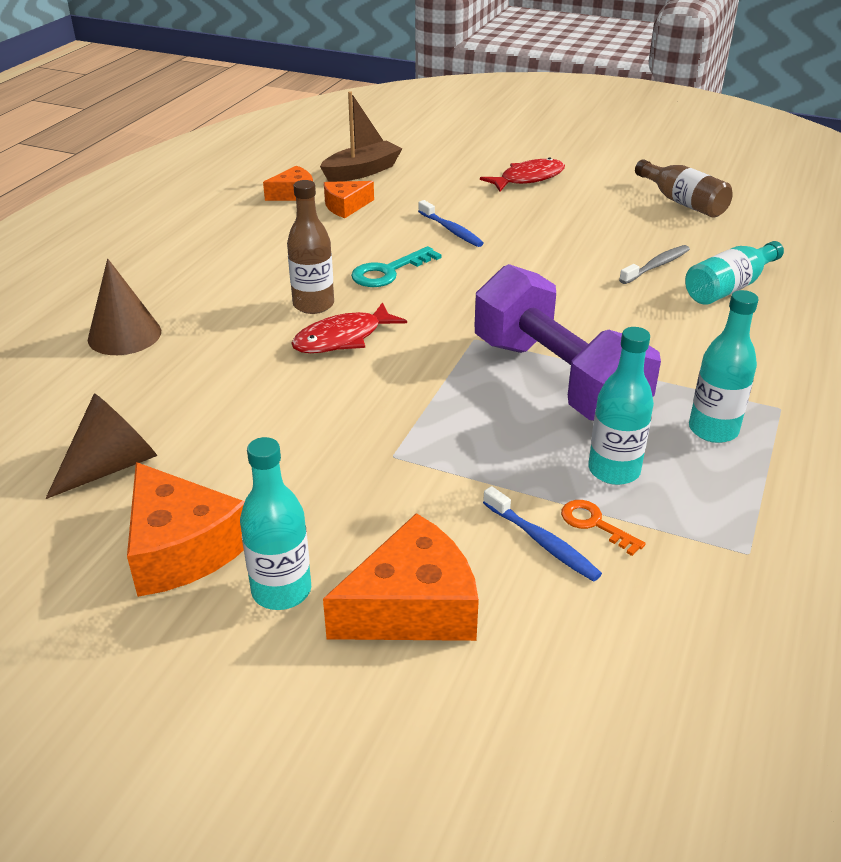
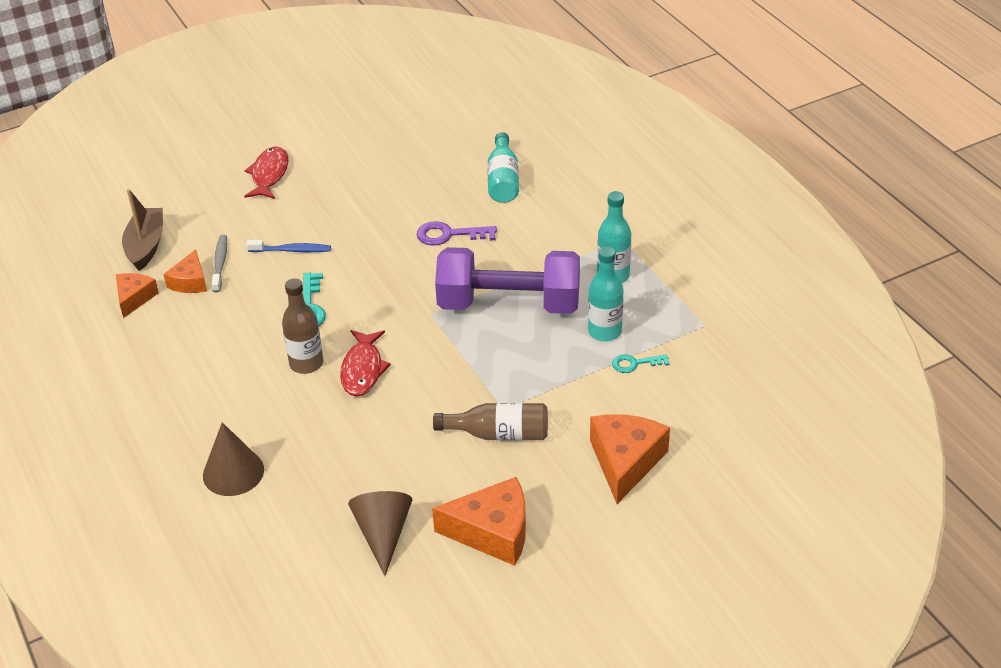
camera: 50 degrees left, 5 degrees up
(281, 590) = (566, 505): turquoise bottle -> none
(542, 542) = (628, 390): blue toothbrush -> none
(594, 524) = (635, 364): orange key -> turquoise key
(600, 296) = (449, 235): none -> purple key
(656, 266) = (446, 192): grey toothbrush -> grey toothbrush (220, 263)
(682, 202) = (390, 131): brown bottle -> brown bottle (498, 434)

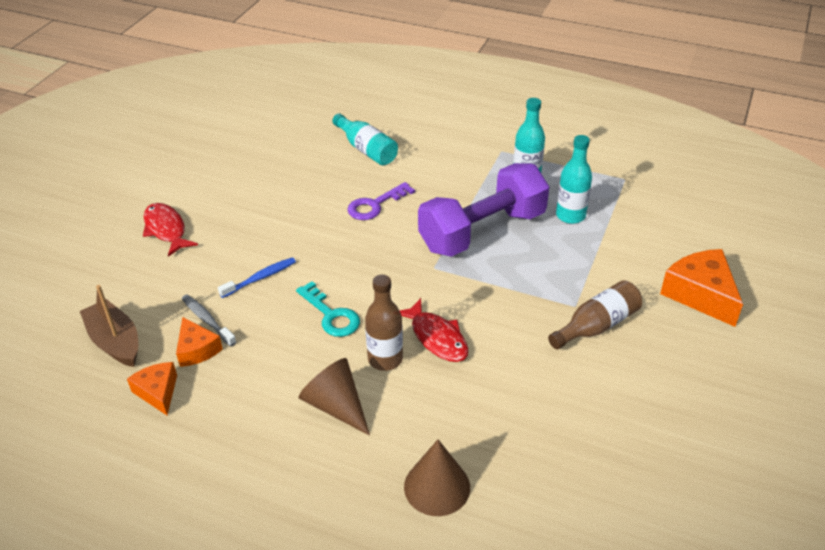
camera: 40 degrees left, 0 degrees up
(383, 534) = (617, 455): brown cone -> brown cone (335, 406)
(492, 532) = (688, 400): orange cheese -> none
(635, 364) = (617, 226): turquoise key -> none

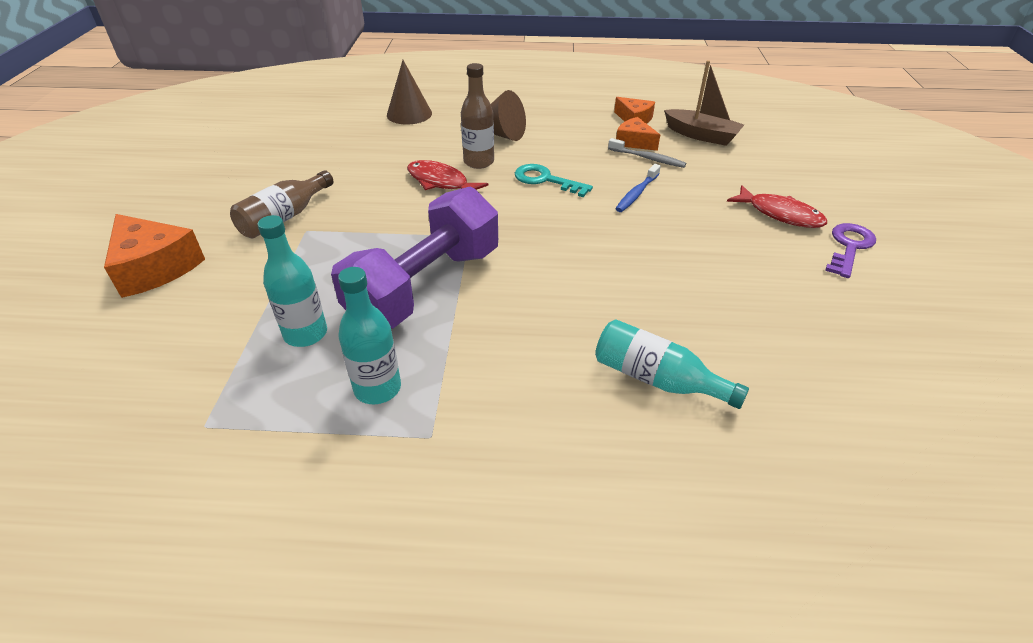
camera: 160 degrees right, 0 degrees up
(375, 205) = (578, 290): purple key -> purple key (849, 247)

